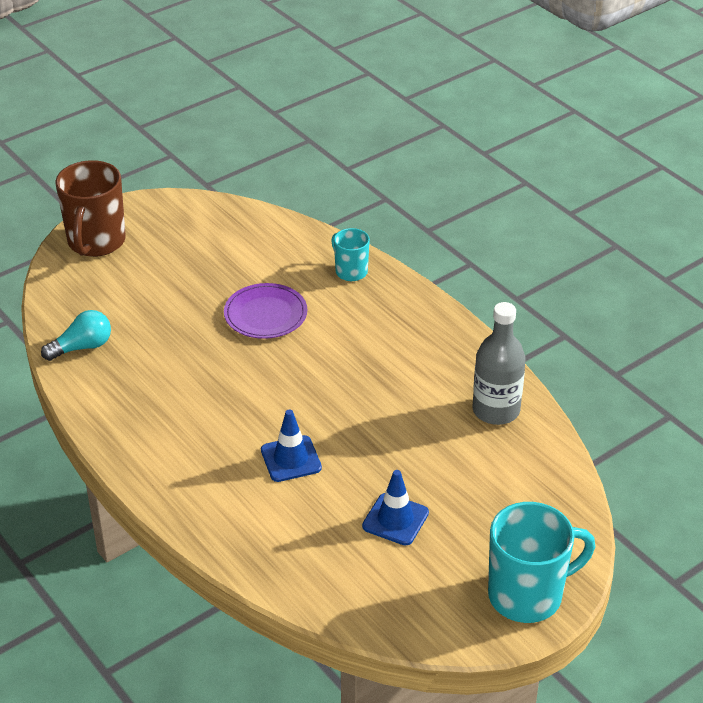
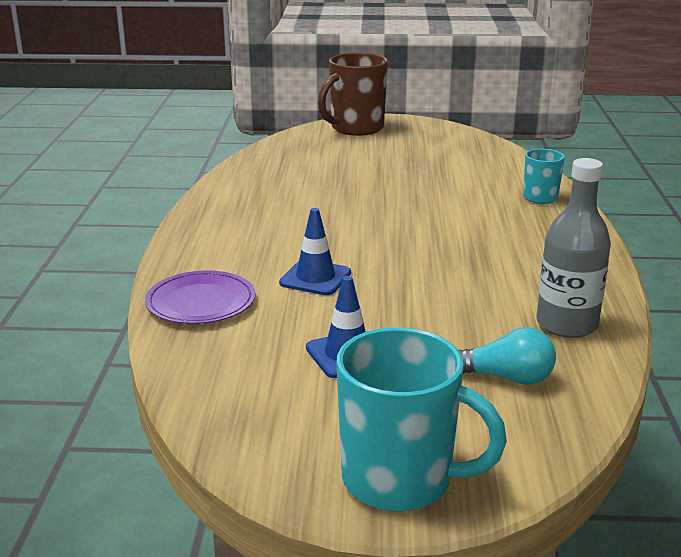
camera: 40 degrees right, 15 degrees down
(82, 347) = (261, 168): turquoise light bulb -> turquoise light bulb (506, 377)
(265, 314) = (427, 196): purple plate -> purple plate (201, 302)

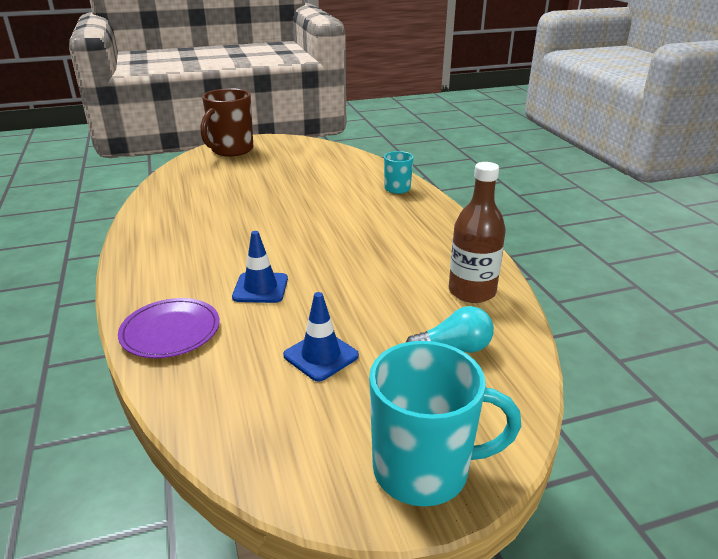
camera: 20 degrees left, 5 degrees up
(566, 324) = (472, 291): grey bottle -> brown bottle

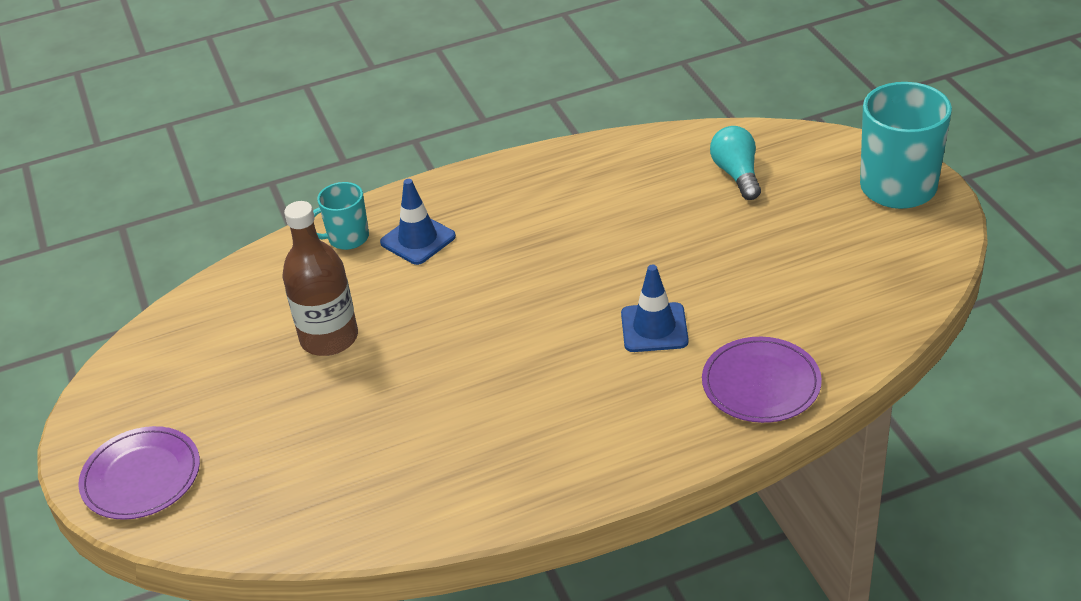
camera: 90 degrees left, 10 degrees up
(231, 150) = (141, 476): brown mug -> purple plate
(321, 356) = (772, 259): blue traffic cone -> blue traffic cone (418, 239)
(472, 291) = (631, 164): brown bottle -> brown bottle (329, 338)

